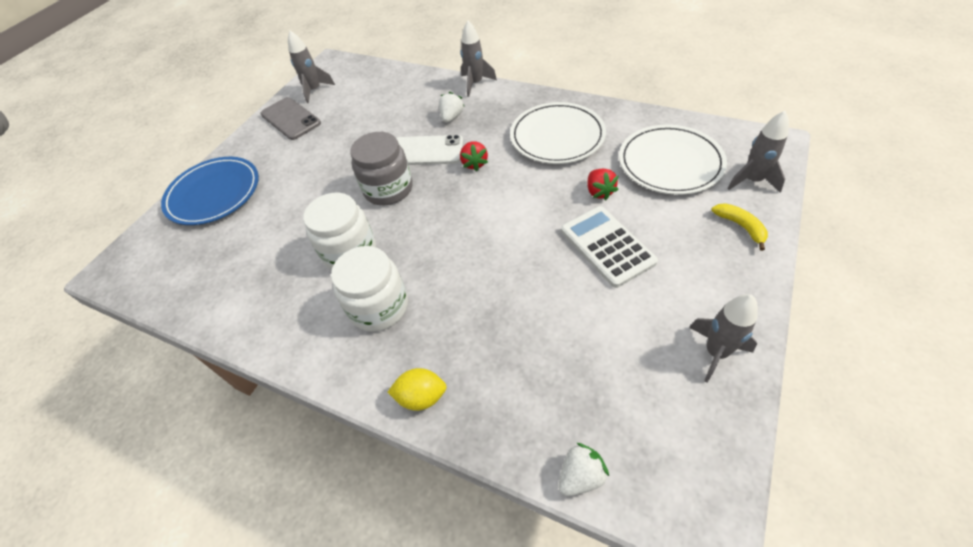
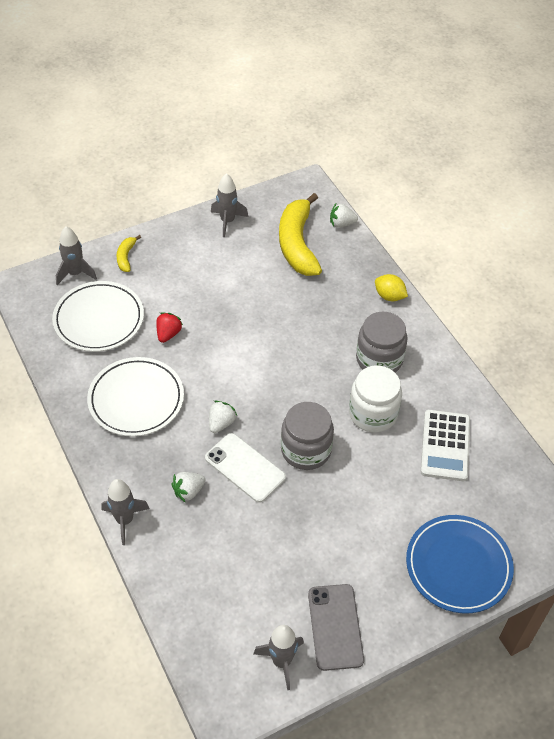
camera: 150 degrees left, 0 degrees up
(379, 307) = (379, 359): white jar -> grey jar
(474, 163) = (221, 423): red strawberry -> white strawberry
(599, 387) = (297, 244): none -> yellow banana
(607, 246) = (210, 299): white calculator -> white calculator (445, 445)

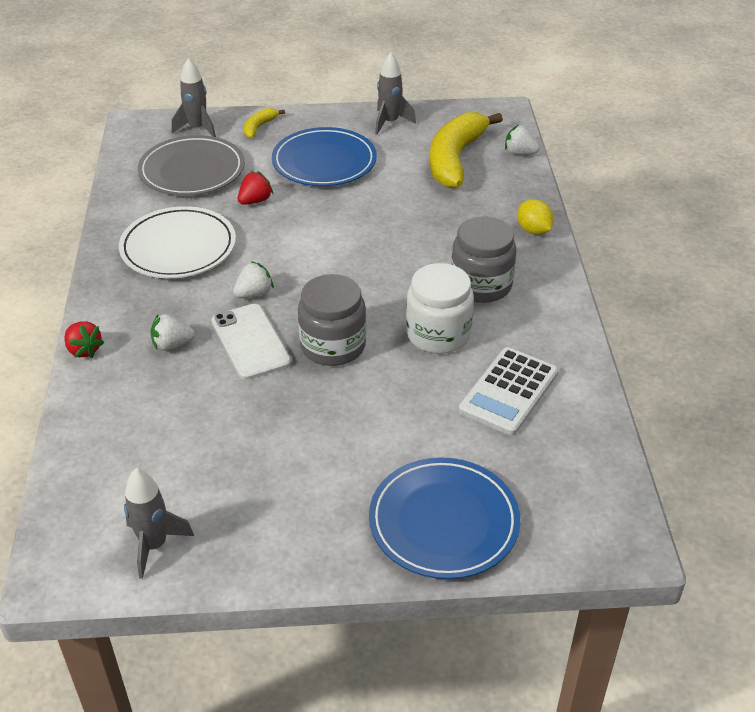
camera: 25 degrees right, 10 degrees down
(99, 319) = (192, 171): white plate -> grey plate
(124, 520) = (84, 350): grey rocket -> red strawberry
(199, 277) = (324, 162): none -> blue plate
(335, 627) = (243, 532): grey phone -> none

